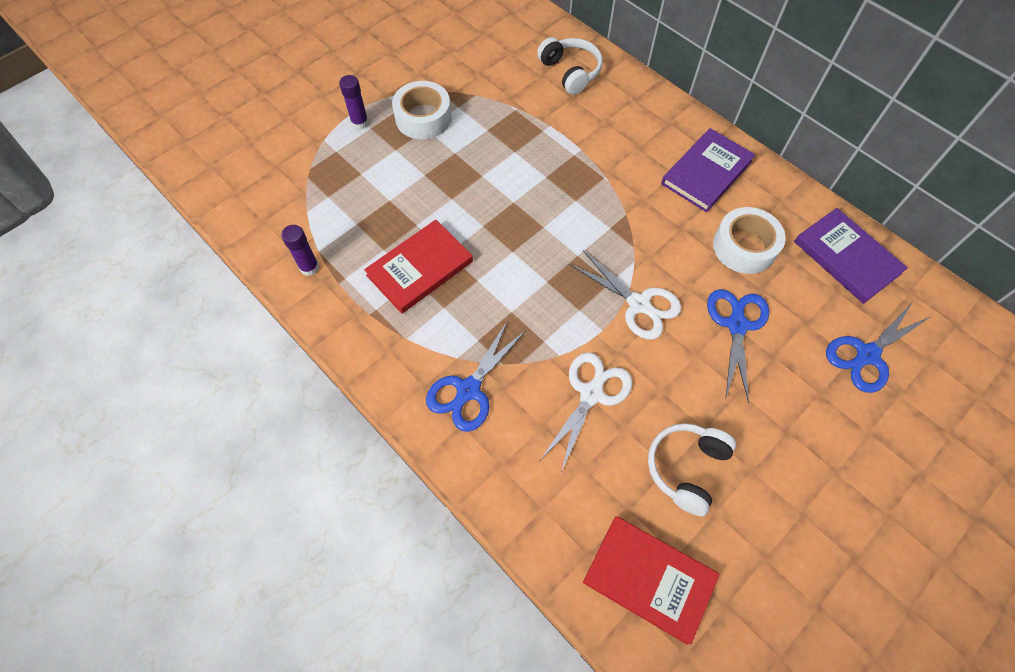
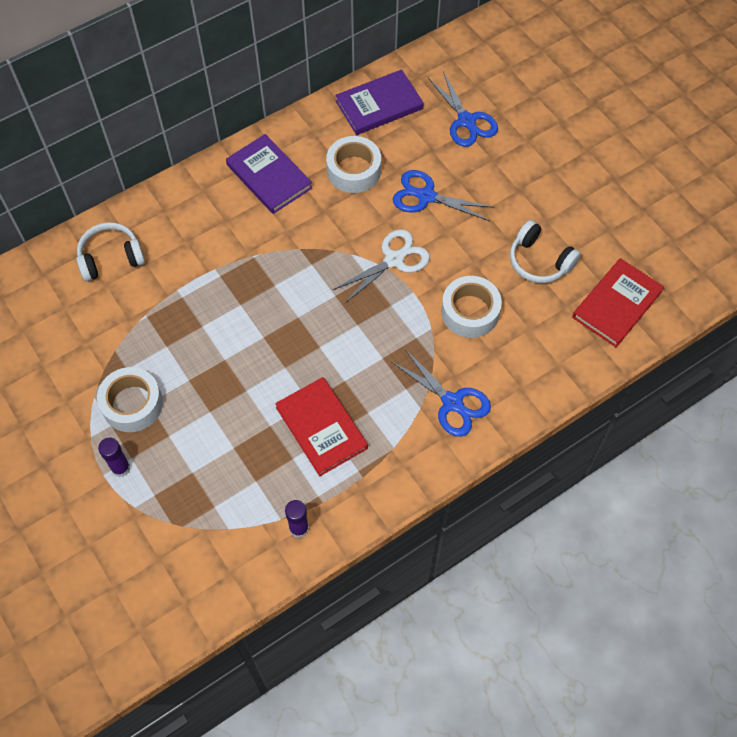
camera: 80 degrees left, 0 degrees up
(591, 394) = (470, 312): white scissors -> white tape

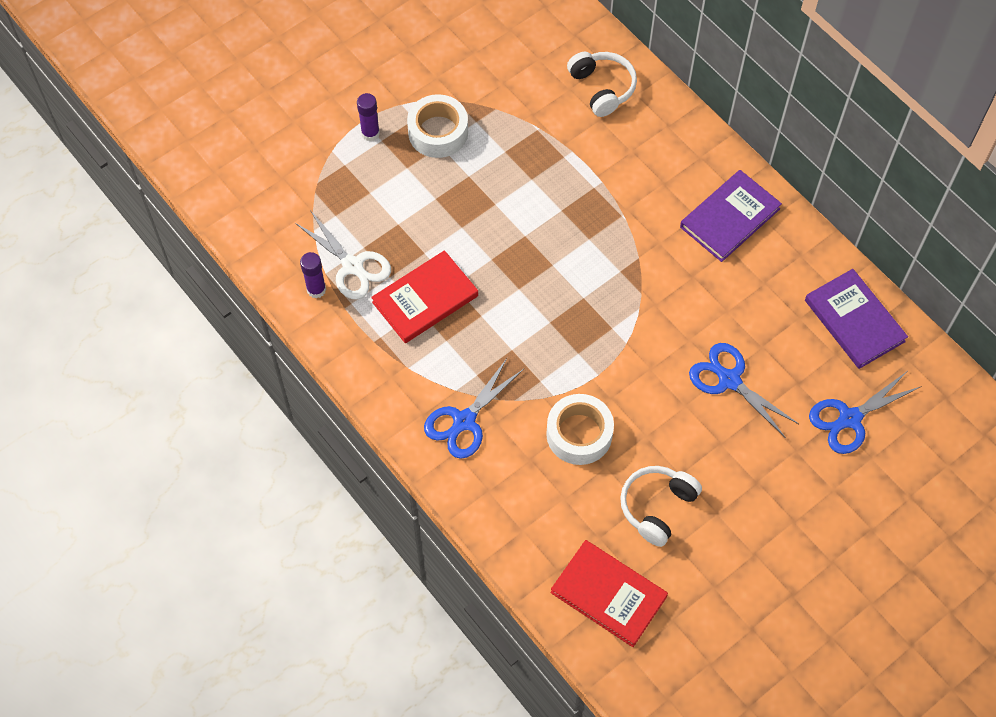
camera: 85 degrees right, 0 degrees up
(354, 170) = (753, 302): white tape -> none
(394, 260) = (637, 352): white scissors -> white scissors (352, 266)
(426, 196) = (729, 380): blue scissors -> blue scissors turned 60 degrees counterclockwise

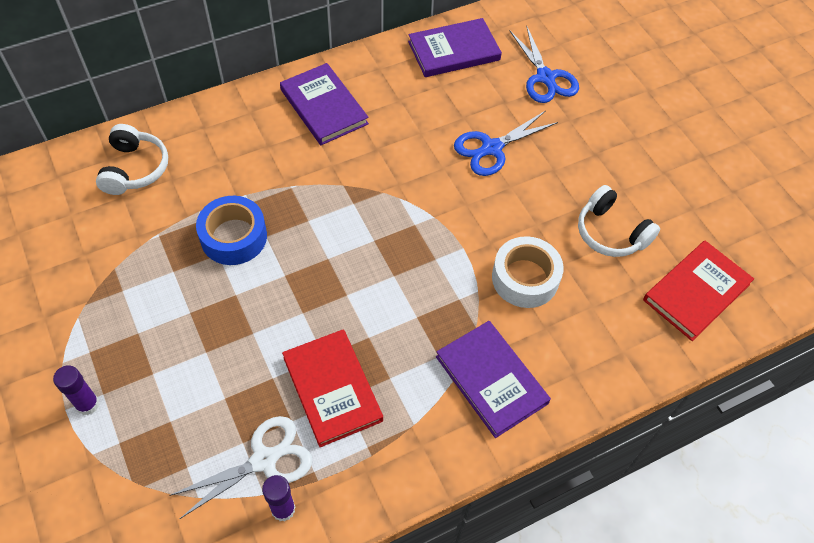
camera: 80 degrees left, 5 degrees down
(438, 132) = (119, 331): white tape -> none
(464, 421) = (491, 380): blue scissors -> purple book
(553, 185) = (234, 237): none -> blue tape
(602, 88) = (134, 169): white headphones -> white headphones turned 105 degrees clockwise

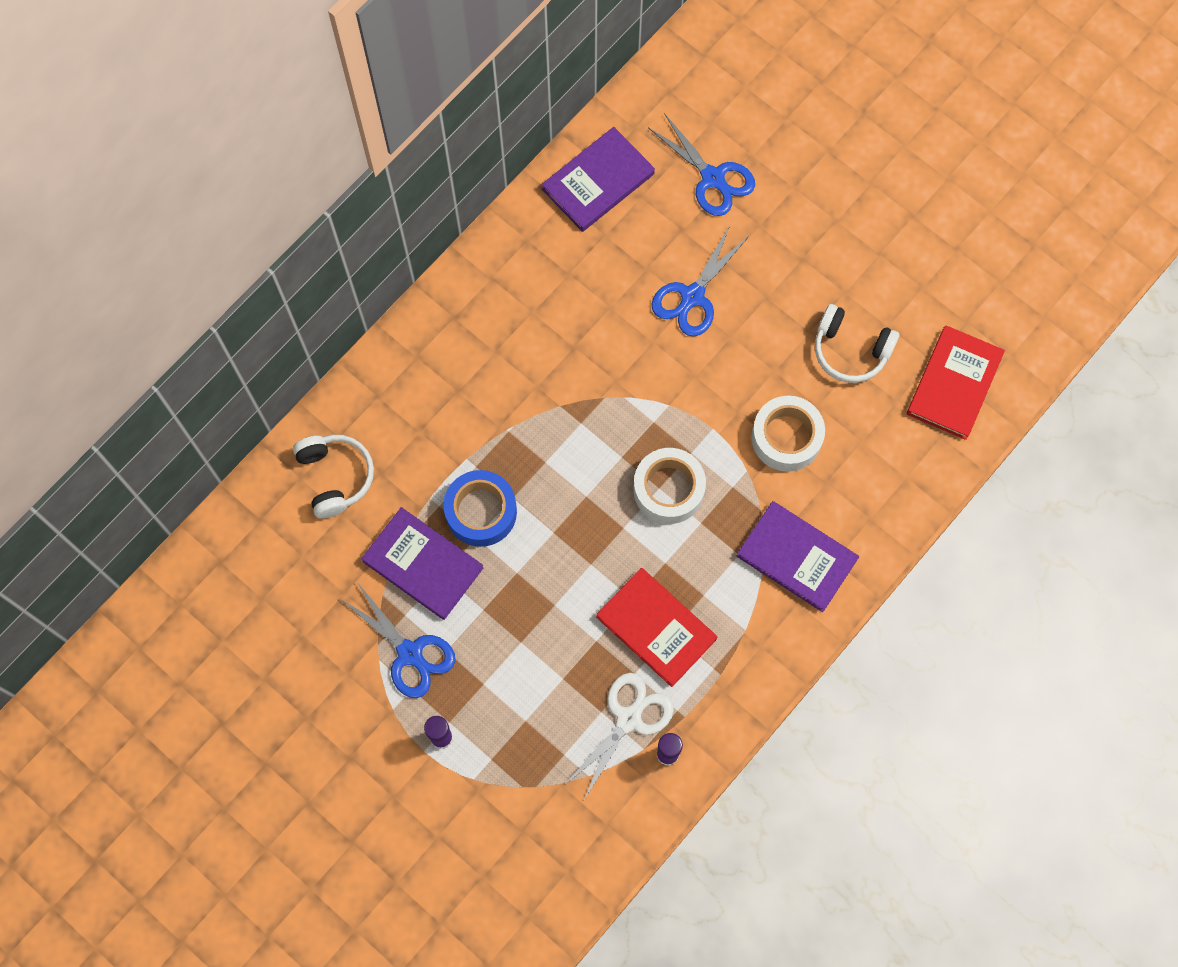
camera: 20 degrees left, 15 degrees up
(106, 322) = (410, 653): none -> blue scissors
(324, 107) = (492, 316): purple book -> purple book (423, 564)
(401, 280) = (668, 489): none -> white tape

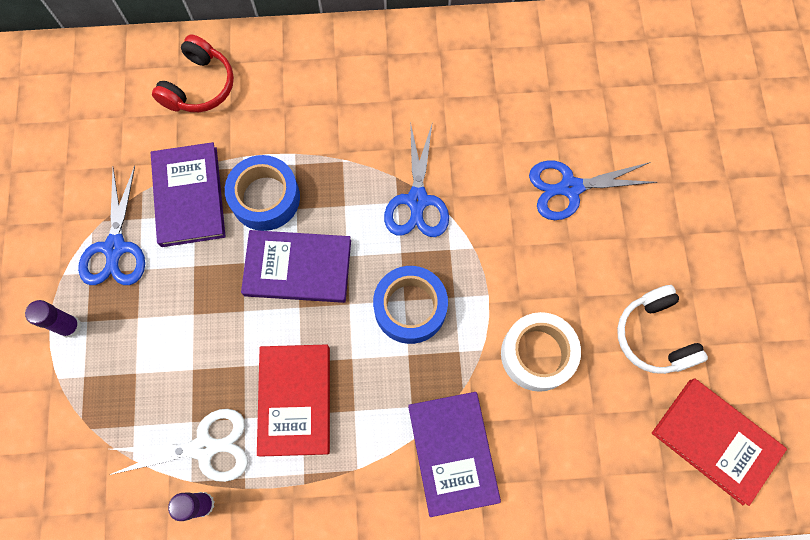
camera: 45 degrees right, 0 degrees up
(335, 477) = (199, 86): white headphones -> red headphones
(598, 181) = (581, 51): purple book -> purple book (298, 267)
(668, 489) = (410, 308): white tape -> blue tape
(712, 178) = (670, 119): blue scissors -> blue scissors (417, 200)
(954, 384) = (715, 441): red book -> red book turned 60 degrees clockwise

